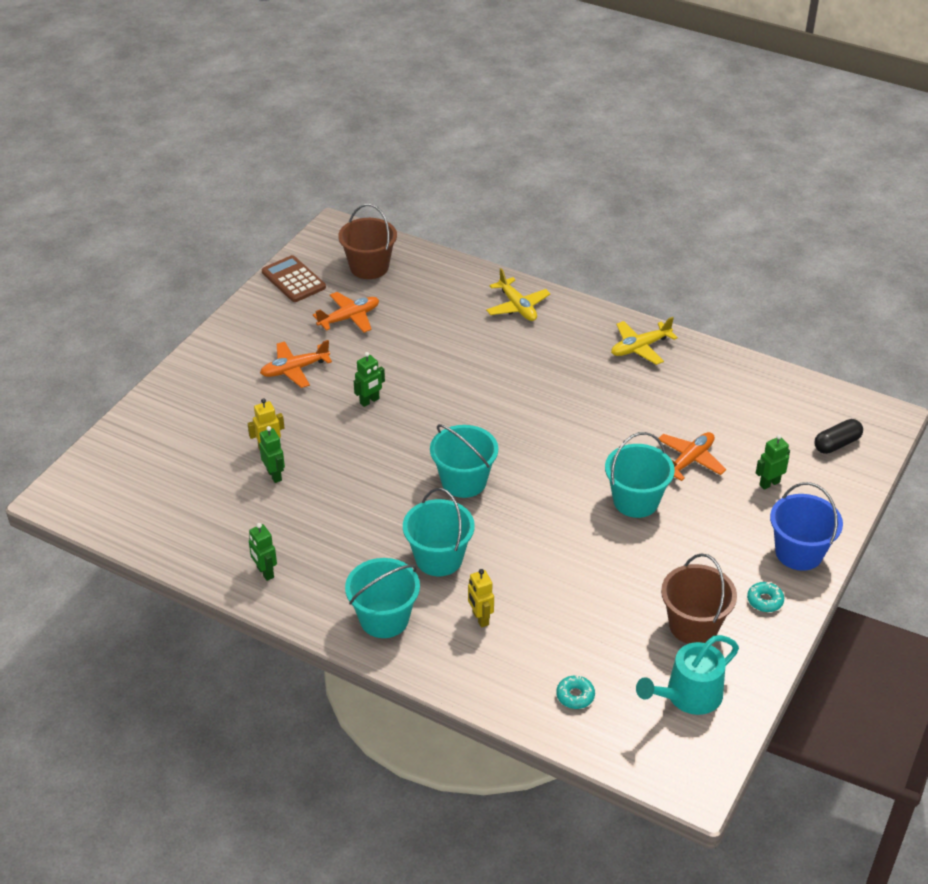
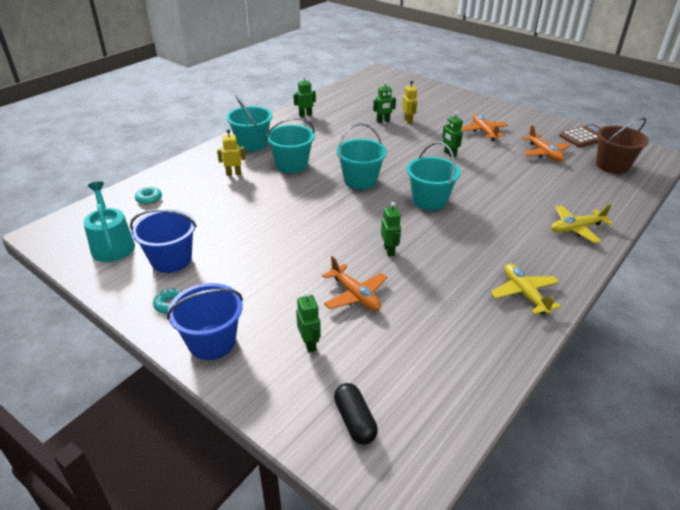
camera: 100 degrees right, 5 degrees down
(607, 442) = (389, 250): none -> green robot
(636, 501) = (314, 254): turquoise bucket -> turquoise bucket (429, 200)
(693, 625) = (171, 260): brown bucket -> blue bucket

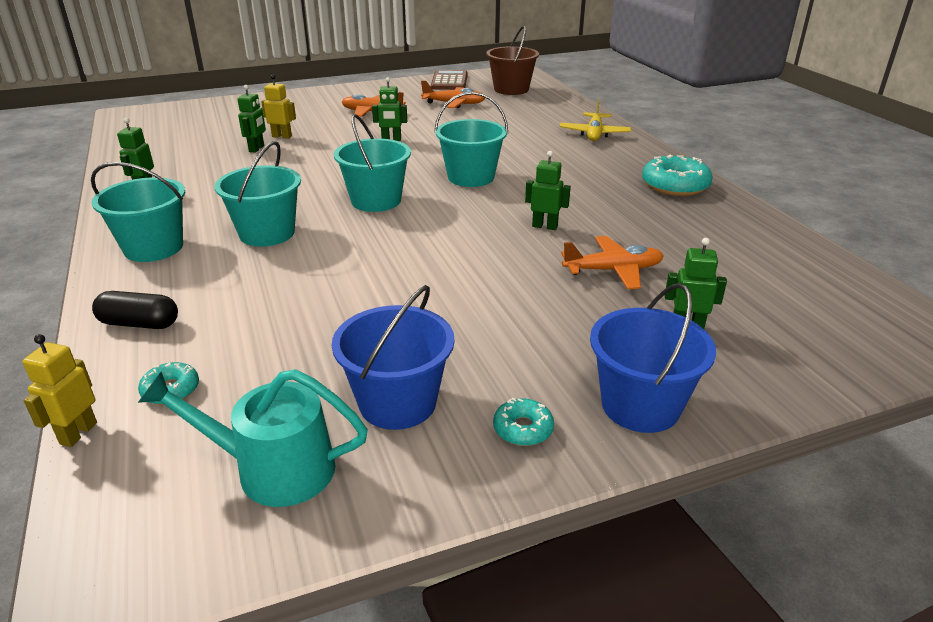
camera: 60 degrees left, 5 degrees down
(233, 173) = (217, 284): yellow robot -> yellow robot (78, 433)
(354, 421) = (832, 331): black capsule -> black capsule (139, 323)
(524, 293) = (675, 185): yellow plane -> turquoise donut

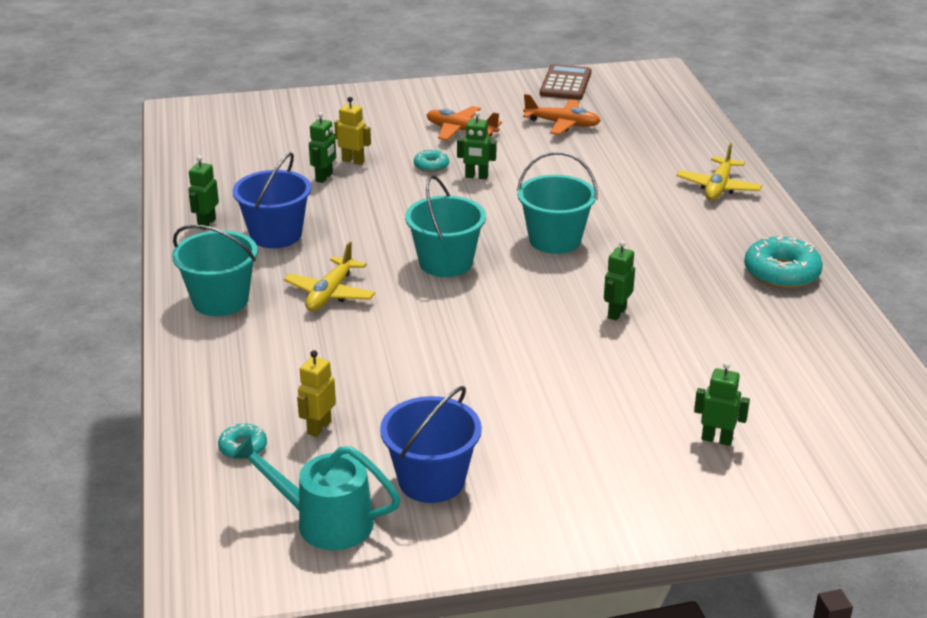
camera: 10 degrees right, 0 degrees up
(78, 433) = (172, 475): yellow robot -> yellow robot (319, 427)
(139, 323) = (213, 382): black capsule -> none
(267, 233) = (330, 294): turquoise bucket -> yellow plane
(511, 89) = (640, 104): brown bucket -> none
(523, 429) = (532, 515): turquoise donut -> turquoise donut (431, 166)
(545, 226) = (616, 313): green robot -> green robot turned 90 degrees counterclockwise
(613, 270) = (669, 372): orange plane -> none
(640, 405) = (640, 507): blue bucket -> blue bucket (276, 235)

